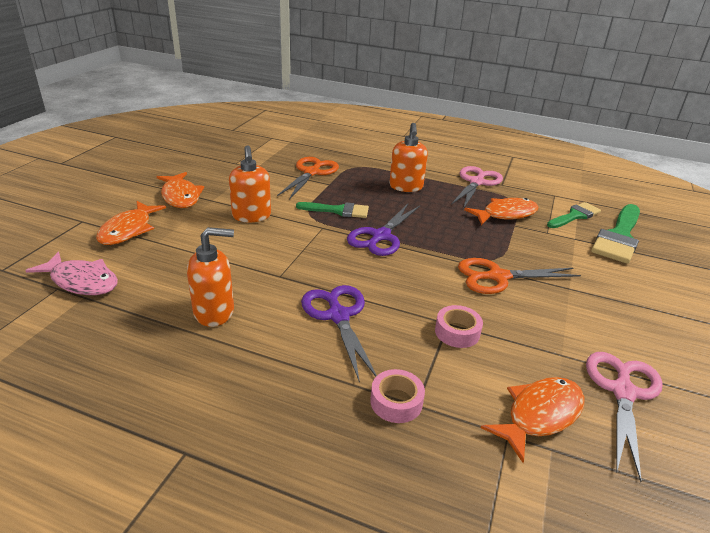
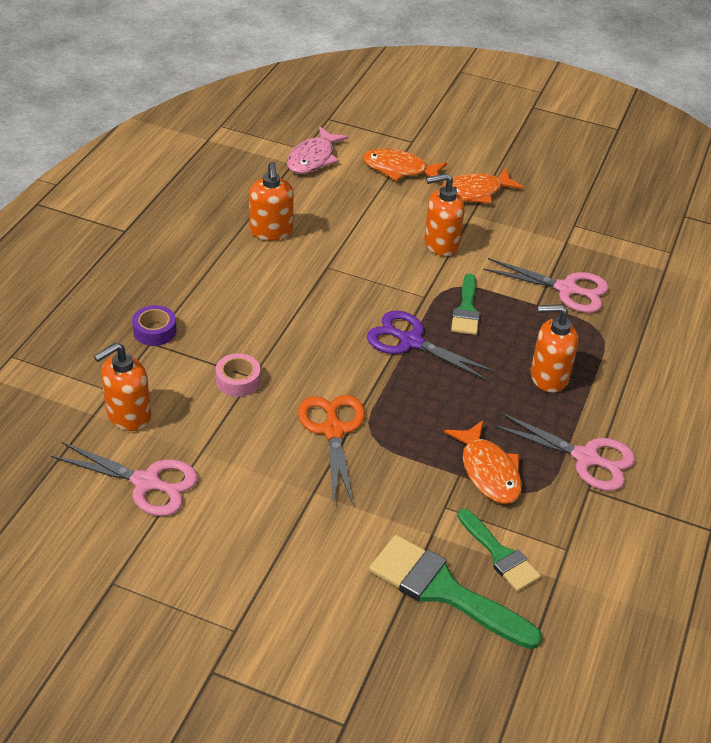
camera: 90 degrees right, 10 degrees up
(312, 172) = (566, 289): orange scissors -> pink scissors
(338, 316) = (264, 303): purple scissors -> none
(396, 402) = (155, 331): pink tape -> purple tape
(539, 415) = (128, 415): orange fish -> orange soap dispenser

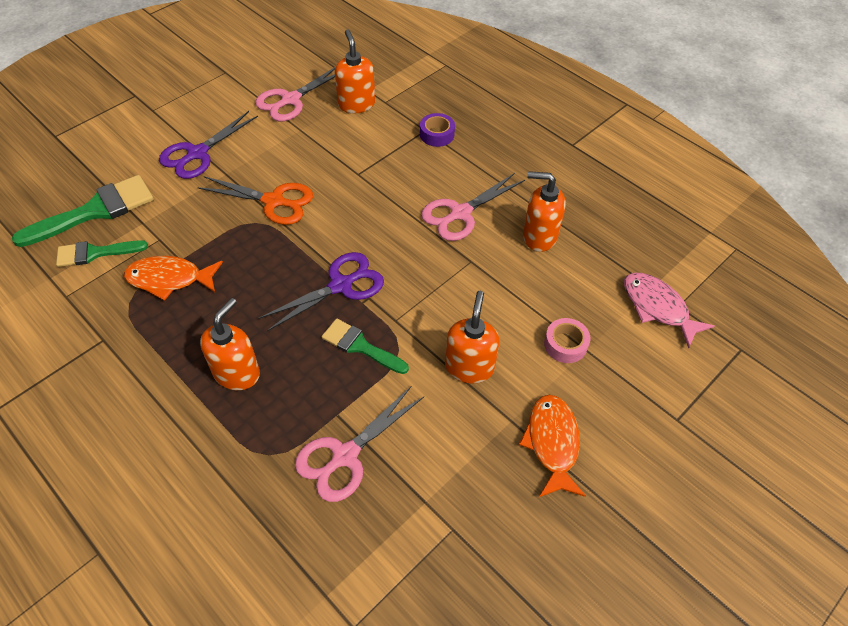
camera: 115 degrees right, 10 degrees up
(238, 380) = (358, 165): pink tape -> pink tape (565, 344)
(295, 535) = (197, 154): none -> purple scissors
(399, 169) = (619, 381): orange fish -> none
(586, 458) = (131, 354): pink scissors -> pink scissors (460, 213)

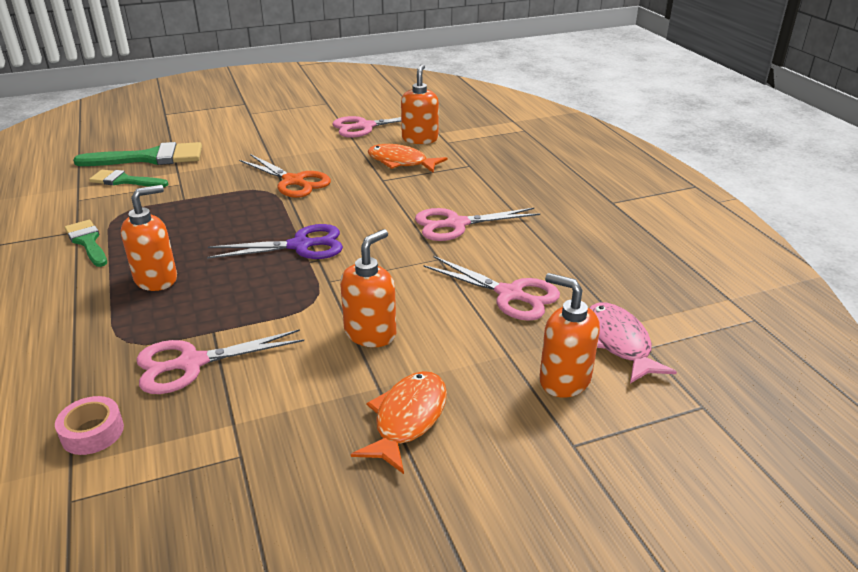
camera: 25 degrees right, 20 degrees down
(169, 279) = (163, 208): orange fish -> orange fish (401, 162)
(197, 154) = (259, 142): purple scissors -> none
(360, 346) = (279, 290): green brush -> green brush (87, 242)
(437, 134) = (478, 170): purple tape -> none
(539, 236) = (524, 257): orange soap dispenser -> orange soap dispenser (564, 380)
(552, 284) = (510, 294): none -> pink scissors
(565, 344) = (487, 344): pink tape -> pink tape (92, 432)

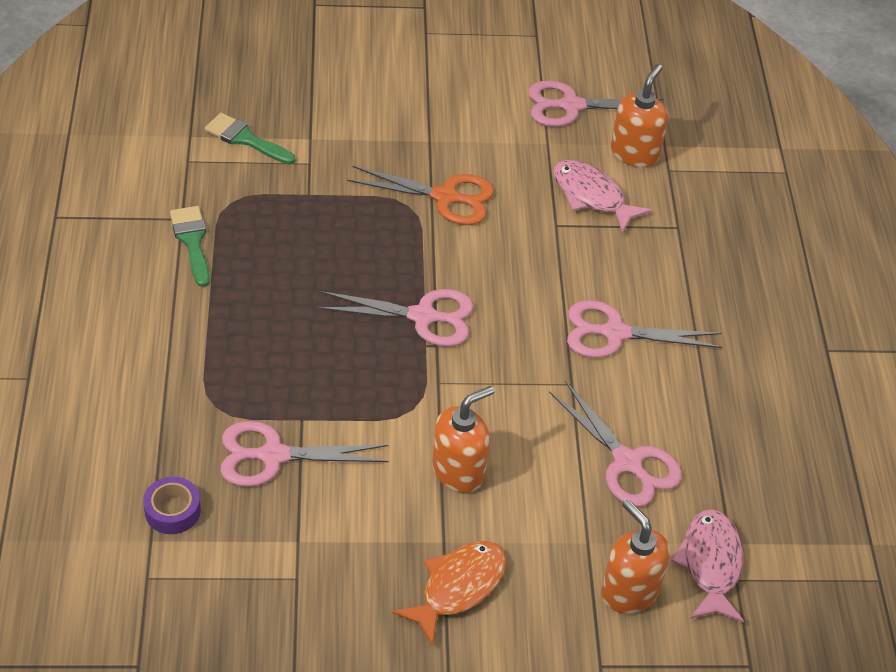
camera: 15 degrees right, 15 degrees up
(92, 432) = (172, 511): pink tape -> purple tape
(150, 158) = (282, 100): green brush -> none
(156, 279) = (257, 324): orange soap dispenser -> none
(293, 181) = (445, 197): orange scissors -> orange scissors turned 45 degrees counterclockwise
(300, 246) = (423, 317): purple scissors -> pink scissors
(401, 162) = (591, 196): orange fish -> pink fish

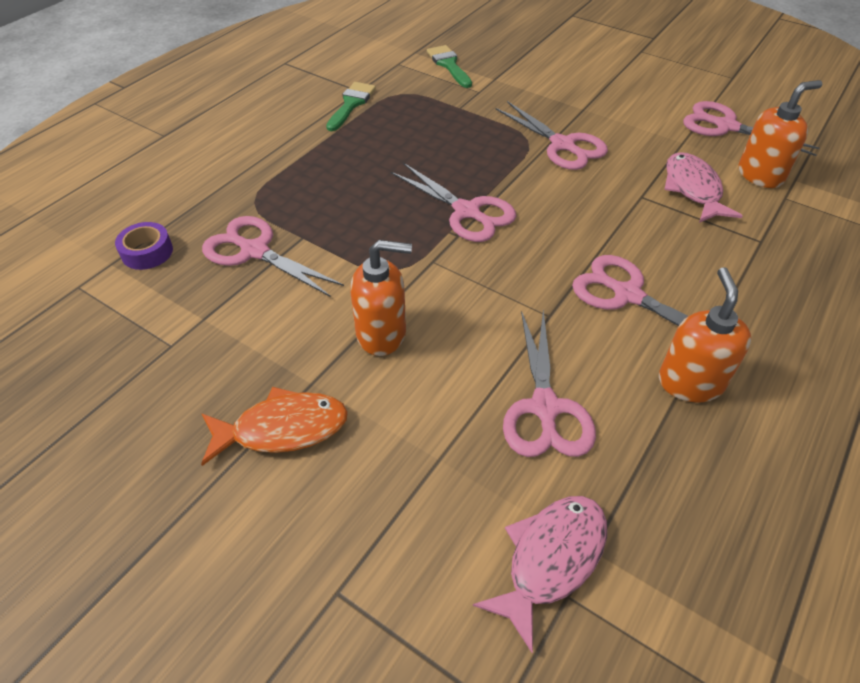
camera: 40 degrees right, 0 degrees up
(445, 197) = (562, 145): orange scissors -> pink scissors
(629, 591) = (437, 533): orange soap dispenser -> orange soap dispenser (690, 382)

